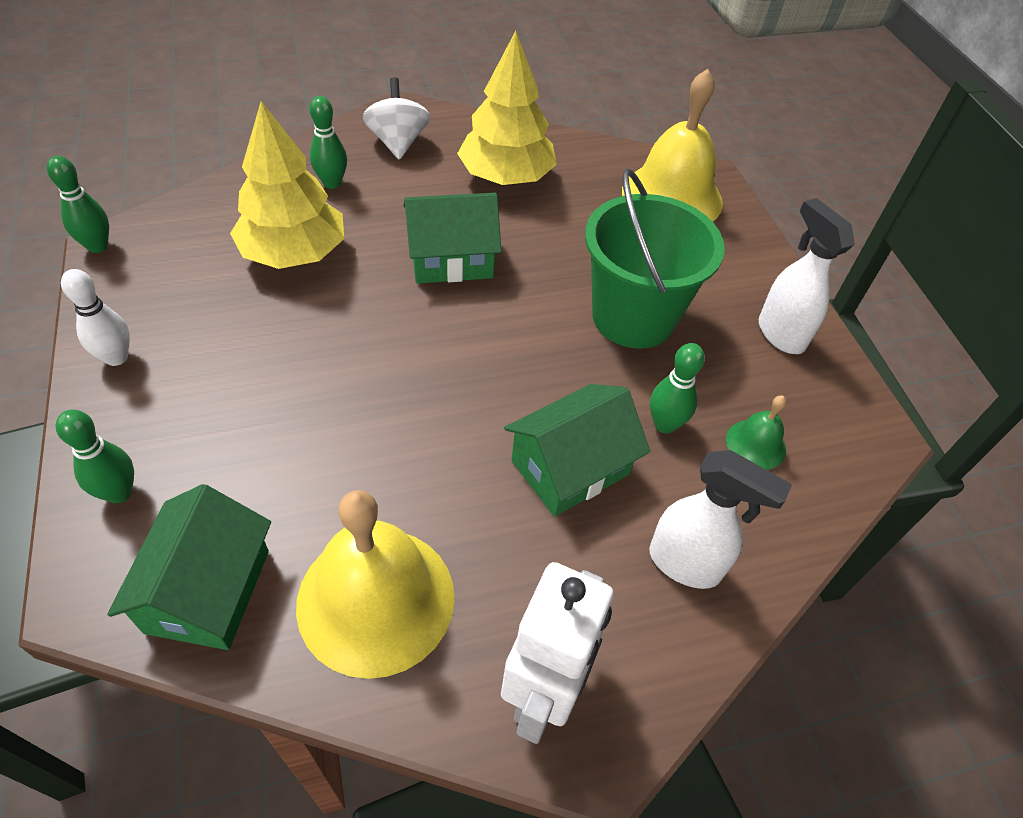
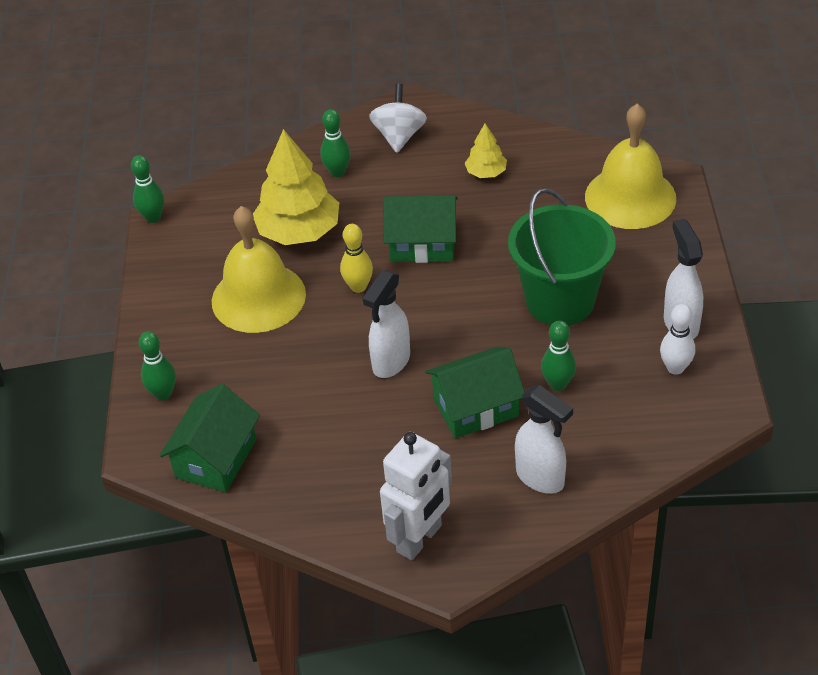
camera: 20 degrees right, 5 degrees down
(116, 357) = (164, 303): white bowling pin -> white bowling pin (675, 368)
(376, 599) = (321, 475): yellow bell -> yellow bell (258, 297)
(381, 317) = (358, 287): none -> yellow bowling pin
(443, 414) = (391, 362): none -> white spray bottle
(506, 177) = (486, 172): yellow tree -> yellow tree, size x0.50
(756, 444) = (625, 405): green bell -> none

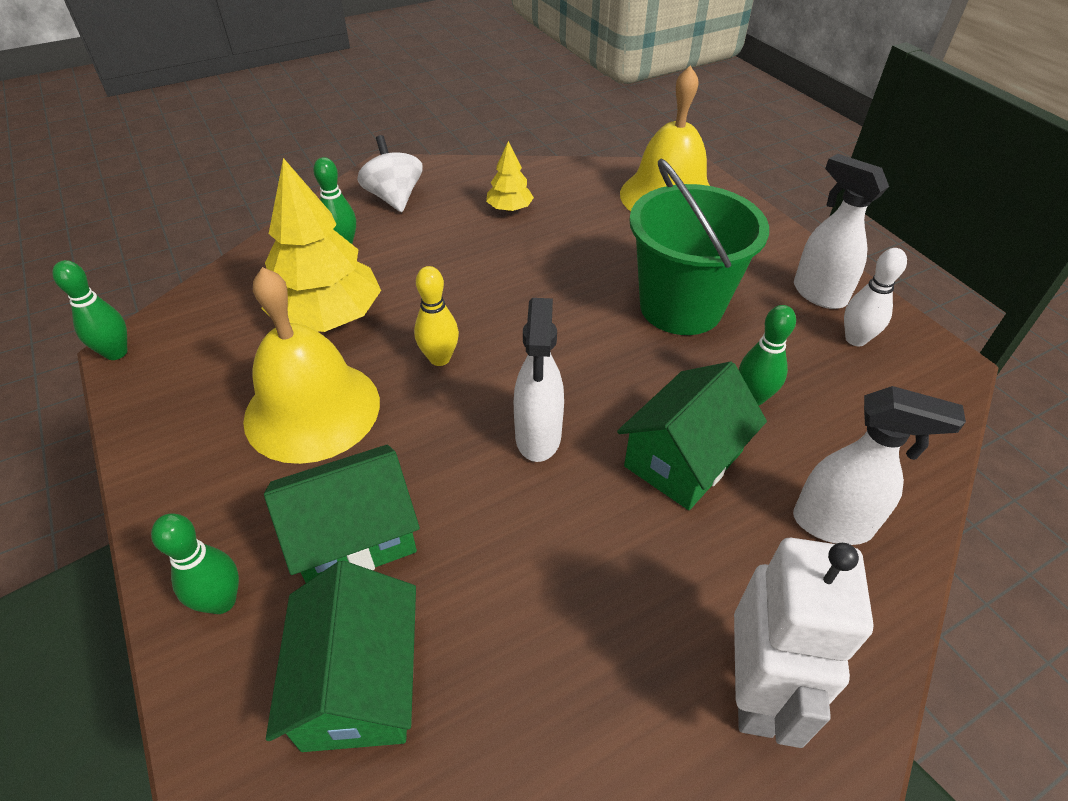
camera: 30 degrees left, 0 degrees up
(422, 244) = (487, 292): green house -> green house (354, 536)

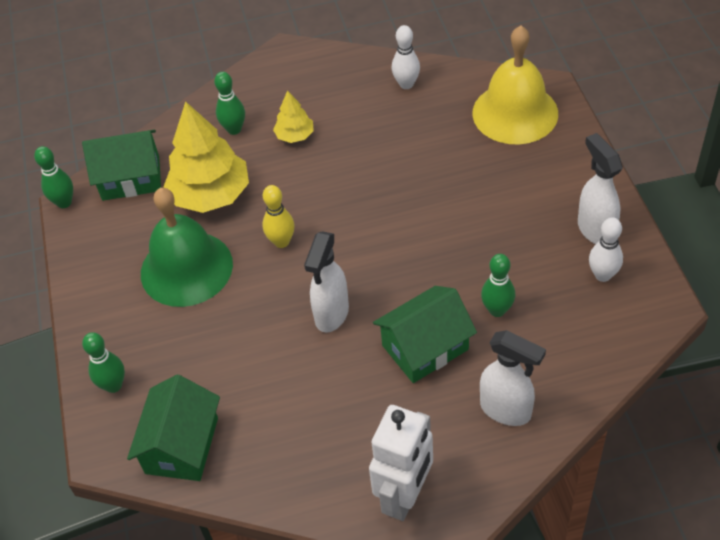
camera: 20 degrees right, 5 degrees up
(312, 410) = (186, 268): yellow bell -> green bell
(354, 536) = (196, 361): green house -> green house (131, 178)
(394, 198) = (284, 85): white spinning top -> none
(509, 209) = (375, 109): yellow tree -> yellow tree (295, 135)
(536, 183) = (406, 84): none -> white bowling pin
(680, 307) = (477, 225): green bucket -> none

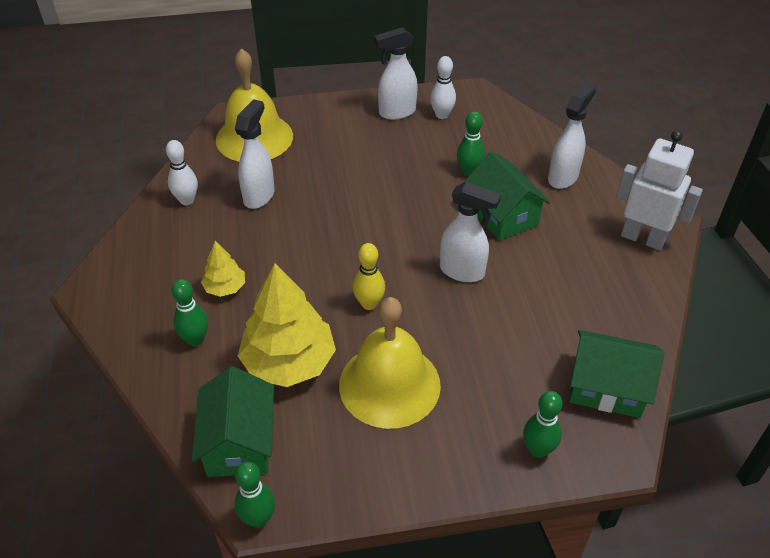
camera: 90 degrees left, 5 degrees down
(186, 268) = (389, 384): green bell -> yellow bell
(422, 135) = (259, 196): none -> white spray bottle

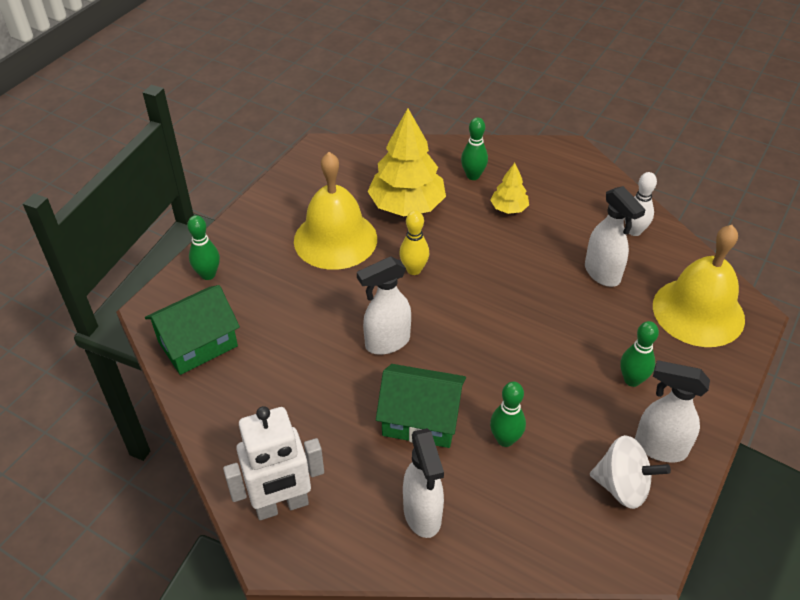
camera: 130 degrees right, 0 degrees up
(239, 442) = (371, 160): green house -> none
(258, 518) = (316, 146): green bowling pin -> green bowling pin (632, 380)
(396, 112) = (659, 448): white spray bottle -> white spray bottle turned 90 degrees counterclockwise
(442, 115) = (622, 486): white bowling pin -> white spinning top

